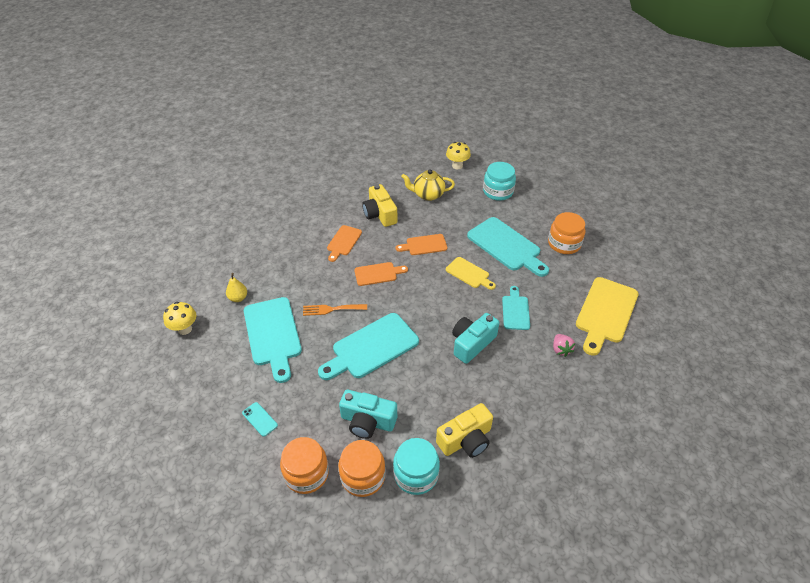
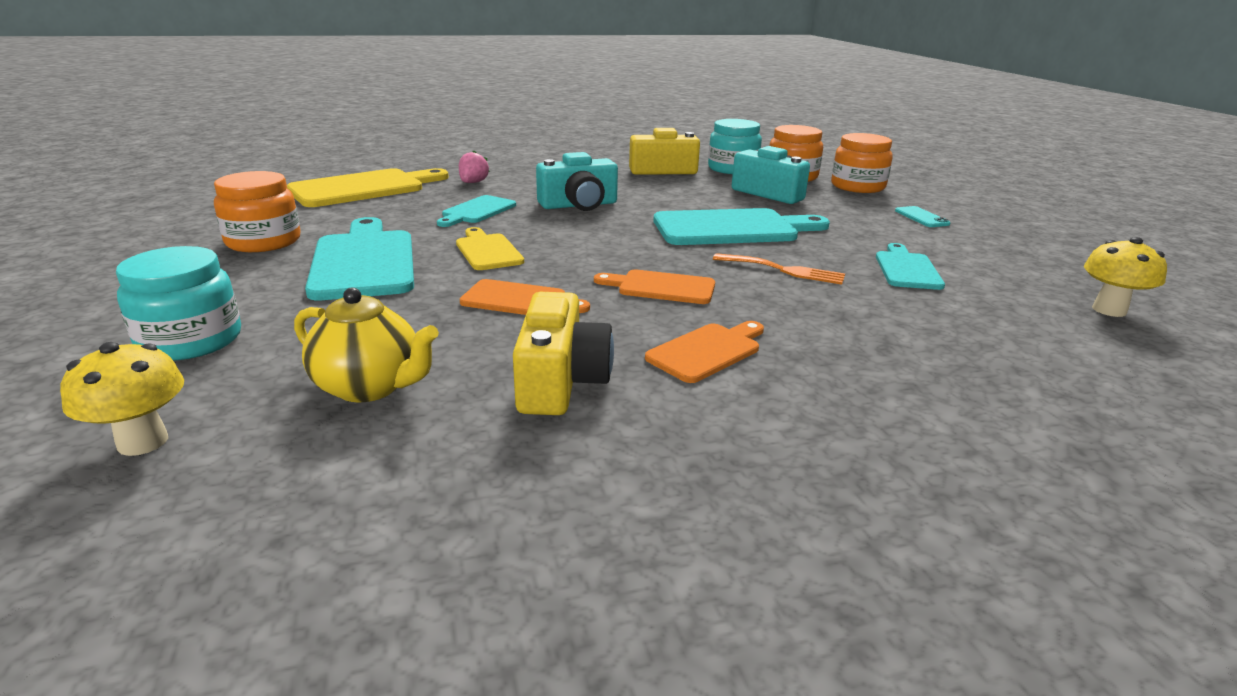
camera: 155 degrees left, 20 degrees down
(238, 298) = (998, 324): yellow pear -> none
(273, 334) = (906, 269): turquoise cutting board -> turquoise cutting board, size x0.56

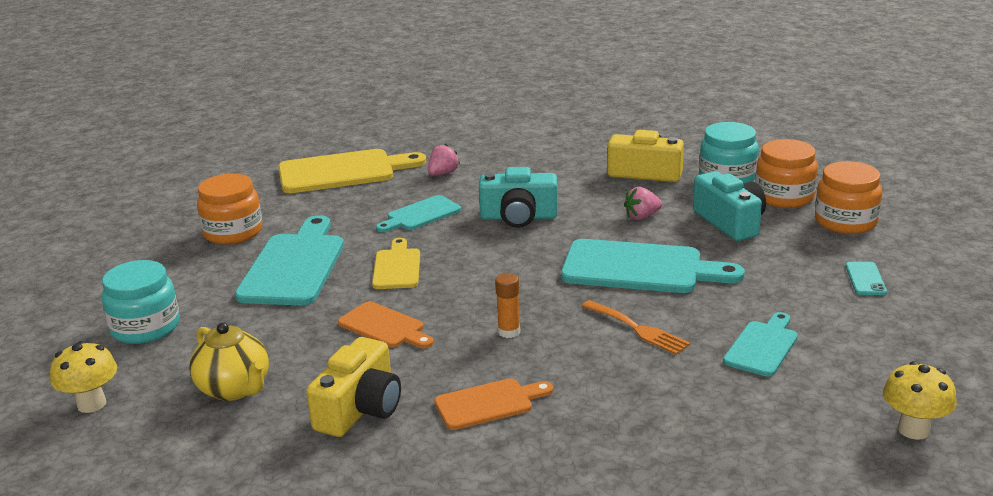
camera: 25 degrees right, 0 degrees up
(661, 287) = (509, 332): orange cutting board -> orange glue stick
(692, 196) = (642, 217): none -> pink strawberry

